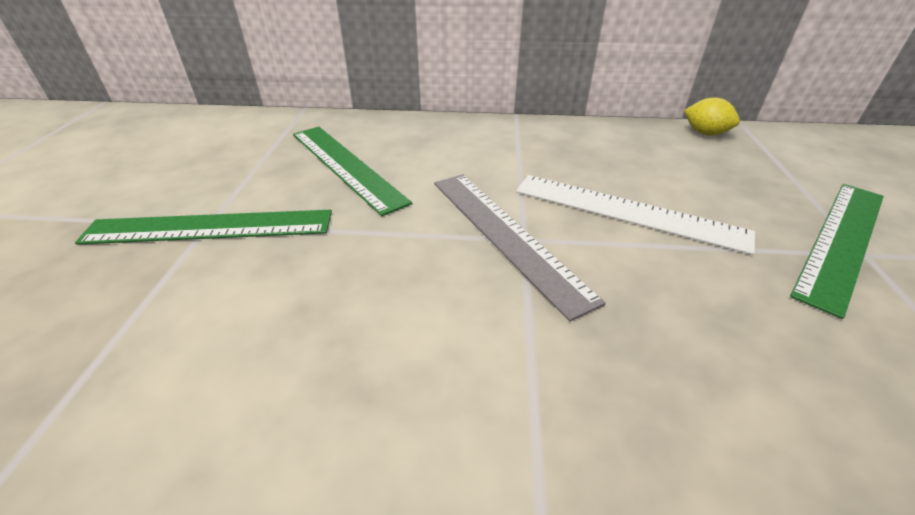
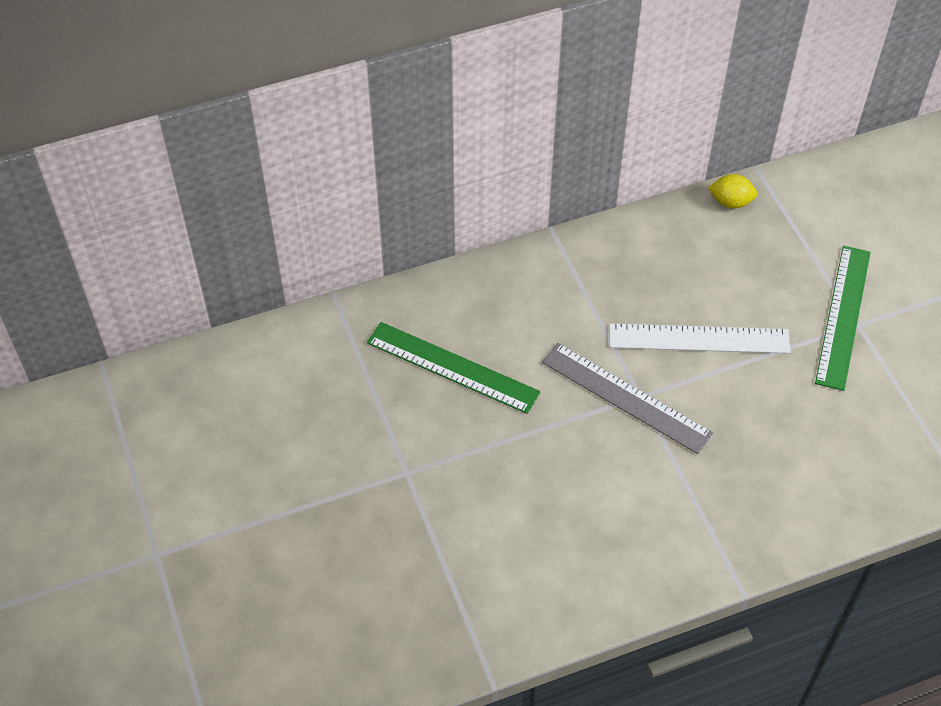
camera: 25 degrees left, 15 degrees up
(210, 227) = (411, 474): green ruler -> none

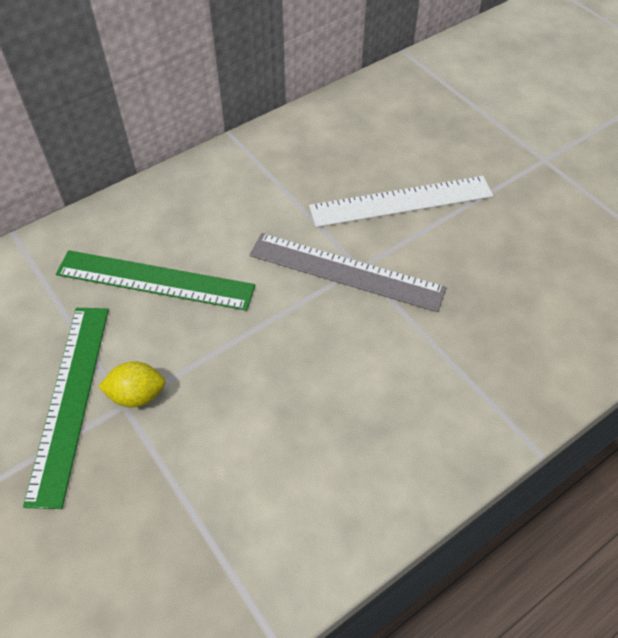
camera: 15 degrees left, 0 degrees up
(730, 202) = (390, 81): yellow lemon -> yellow lemon (137, 395)
(843, 316) = (529, 155): green ruler -> green ruler (70, 400)

